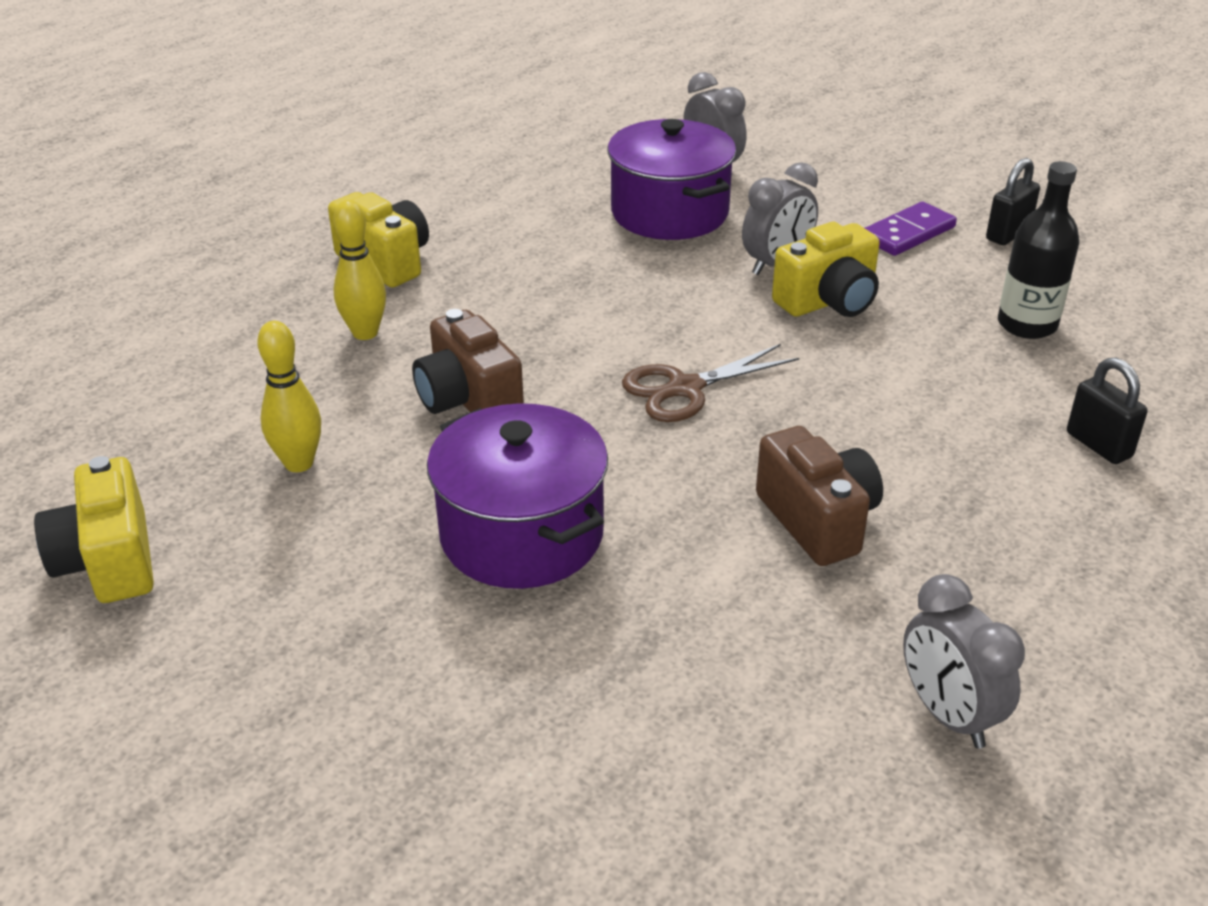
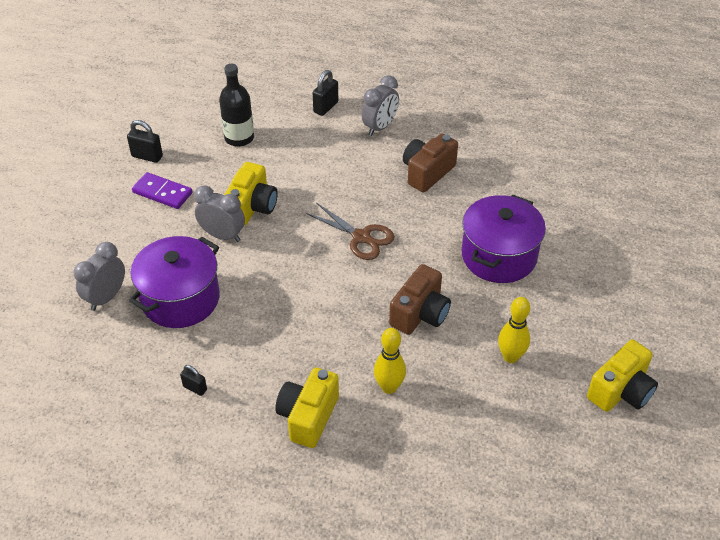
camera: 115 degrees left, 10 degrees up
(508, 198) = (195, 388): none -> black padlock
(828, 301) = (252, 207): yellow camera -> yellow camera turned 75 degrees clockwise
(948, 715) = (503, 123): grey clock -> grey clock (380, 127)

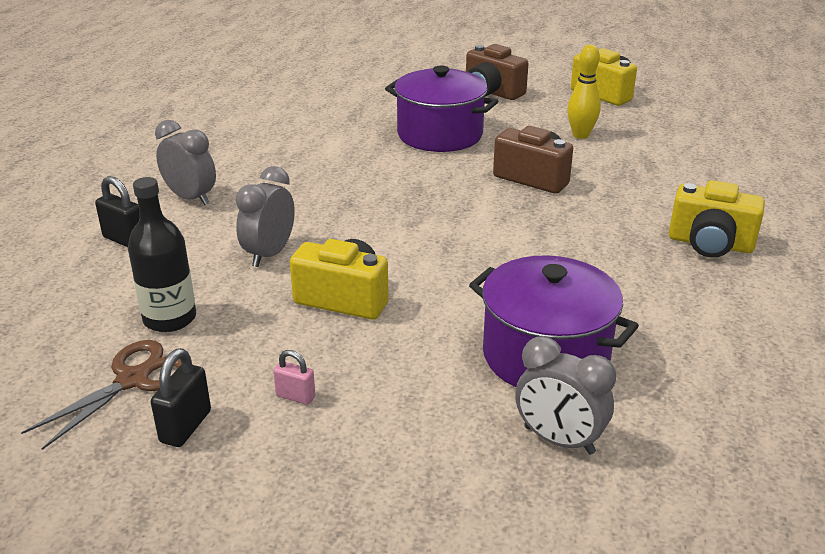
camera: 90 degrees left, 15 degrees down
(162, 193) = (295, 396): purple domino -> pink padlock
(195, 388) = (706, 330): black padlock -> none
(222, 235) = (406, 323): grey clock -> grey clock (269, 254)
(361, 237) = (410, 212): brown scissors -> brown scissors (133, 380)
(389, 387) = (645, 196): yellow bowling pin -> none
(427, 173) = (294, 169): brown camera -> brown camera (491, 92)

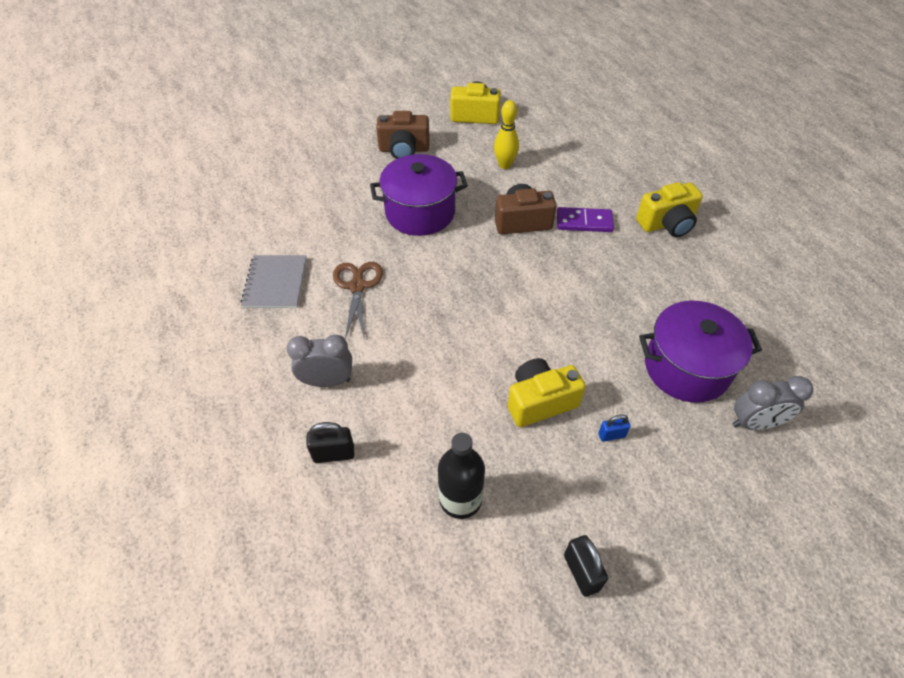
camera: 40 degrees left, 20 degrees up
(133, 380) = (505, 565): brown scissors -> brown scissors (357, 286)
(248, 128) = (275, 283): none -> grey notebook
(269, 254) = (449, 396): grey clock -> none
(295, 396) = (608, 499): pink padlock -> none
(375, 357) = (611, 435): none -> blue padlock
(605, 204) = (584, 222): none -> purple domino

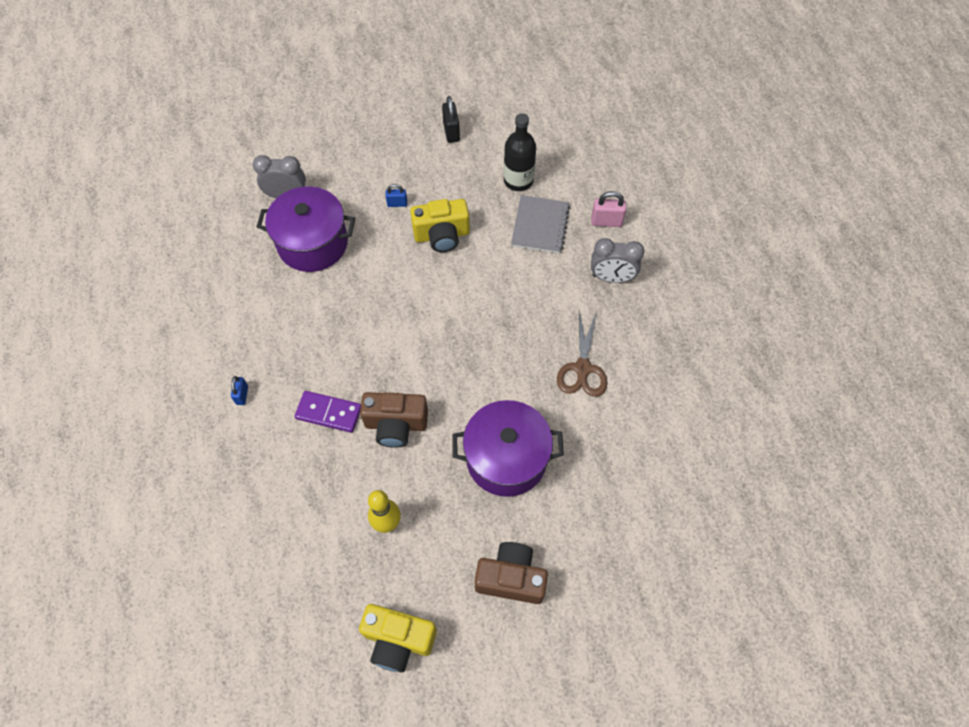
camera: 170 degrees left, 10 degrees up
(275, 283) = (665, 386): grey notebook -> grey notebook (540, 225)
(334, 454) = (606, 222): black padlock -> pink padlock
(667, 224) = (242, 395): yellow camera -> blue padlock

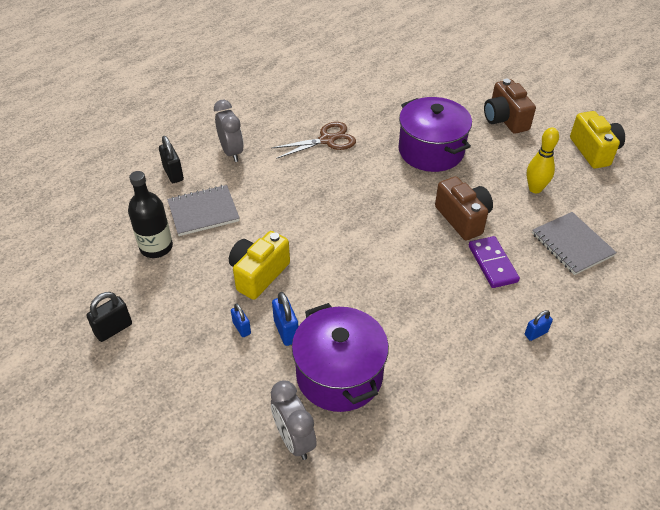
camera: 120 degrees left, 15 degrees down
(299, 499) = (572, 244): none -> grey notebook
(374, 229) = (286, 331): none -> blue padlock
(442, 235) = (258, 274): yellow camera -> yellow camera turned 105 degrees counterclockwise
(606, 222) = (173, 173): pink padlock -> black padlock

